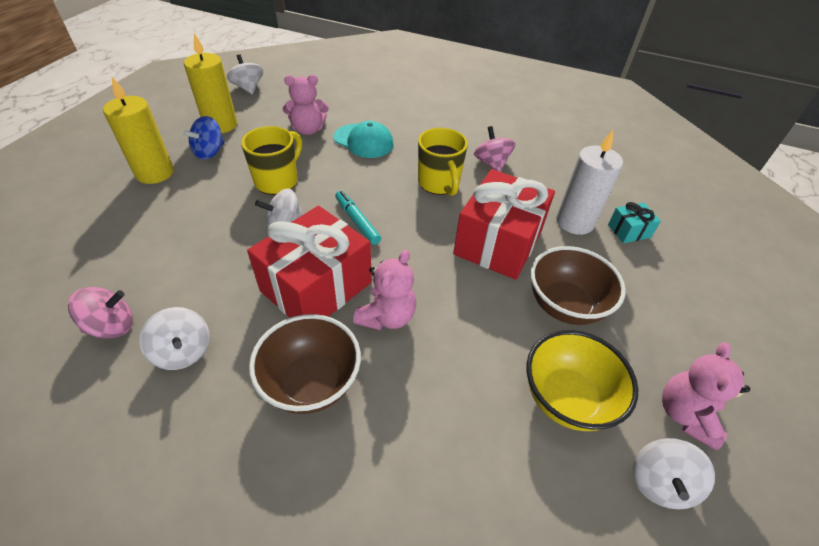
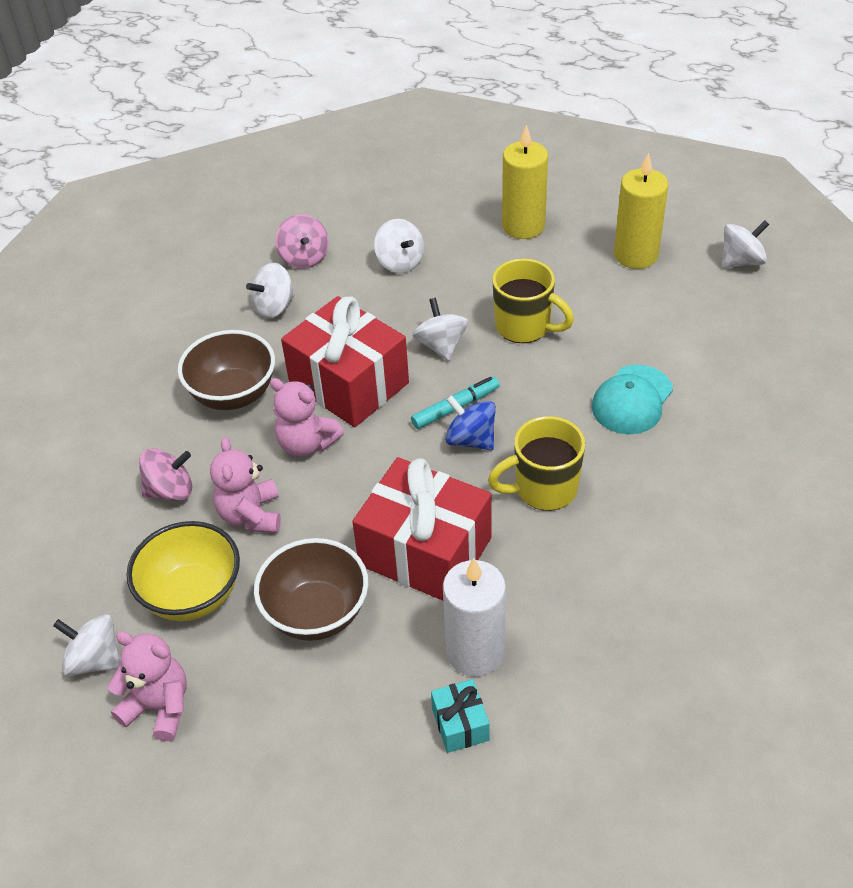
camera: 95 degrees right, 0 degrees up
(161, 249) = (400, 262): none -> white spinning top
(209, 152) = (572, 258): blue spinning top -> blue spinning top (471, 439)
(308, 129) = (646, 338): pink teddy bear -> pink teddy bear (251, 515)
(491, 163) = (606, 556): pink spinning top -> pink spinning top (170, 491)

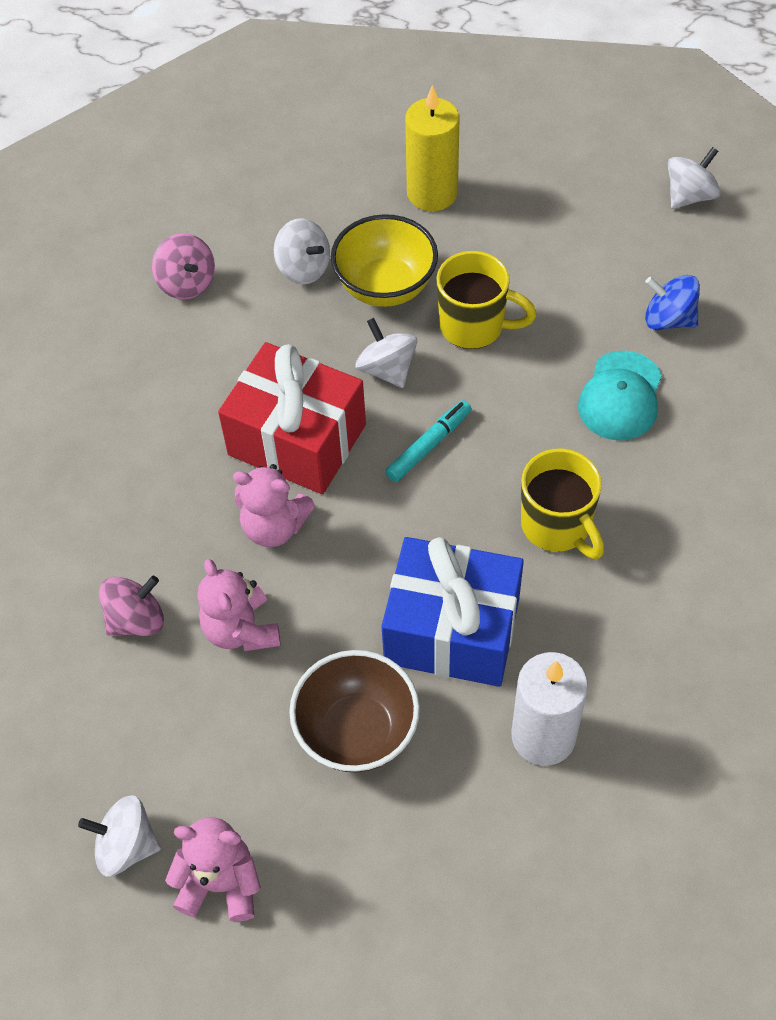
camera: 15 degrees left, 10 degrees up
(192, 595) = (209, 742): yellow bowl -> yellow bowl (385, 286)
(233, 394) = (166, 481): brown bowl -> none
(274, 307) = (174, 356): white spinning top -> none
(425, 551) = (452, 630): red gift -> blue gift
(460, 724) = (554, 822): turquoise gift -> none
(471, 439) = (458, 482): blue spinning top -> blue spinning top (668, 319)
(543, 489) = (557, 526): yellow mug -> yellow mug turned 90 degrees counterclockwise
(636, 255) = (571, 209): yellow candle -> none

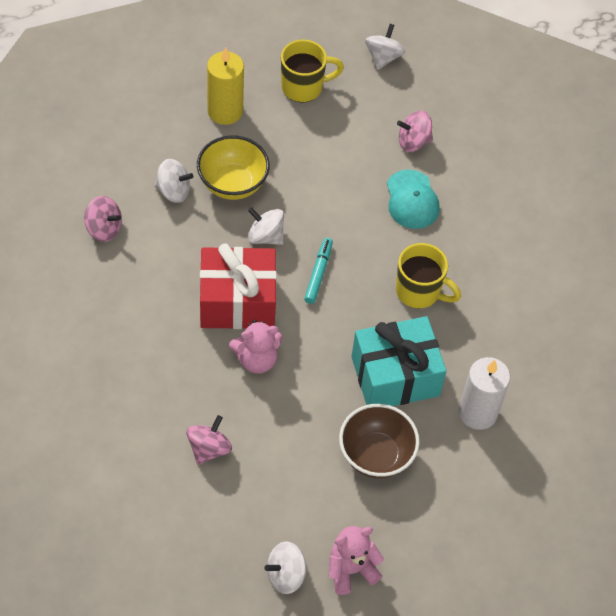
camera: 35 degrees left, 0 degrees up
(241, 630) = (275, 427): pink teddy bear -> none
(452, 630) = (395, 376): blue gift -> turquoise gift
(474, 326) = (302, 189): yellow mug -> yellow mug (303, 87)
(668, 319) = (413, 141): blue spinning top -> pink spinning top

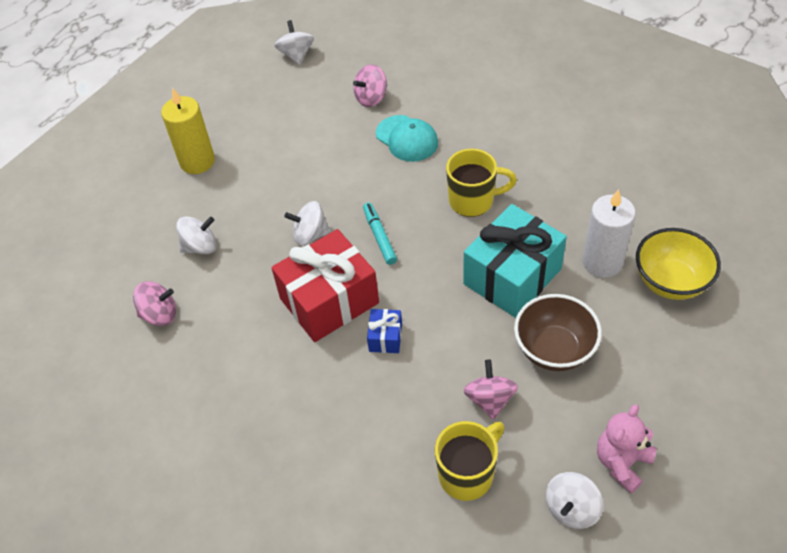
camera: 25 degrees left, 5 degrees down
(209, 448) = (407, 442): pink spinning top -> pink spinning top (490, 399)
(232, 184) = (248, 211): yellow bowl -> yellow bowl (670, 282)
(256, 359) = (385, 337): pink teddy bear -> blue gift
(303, 87) = (249, 109): yellow mug -> yellow mug (467, 474)

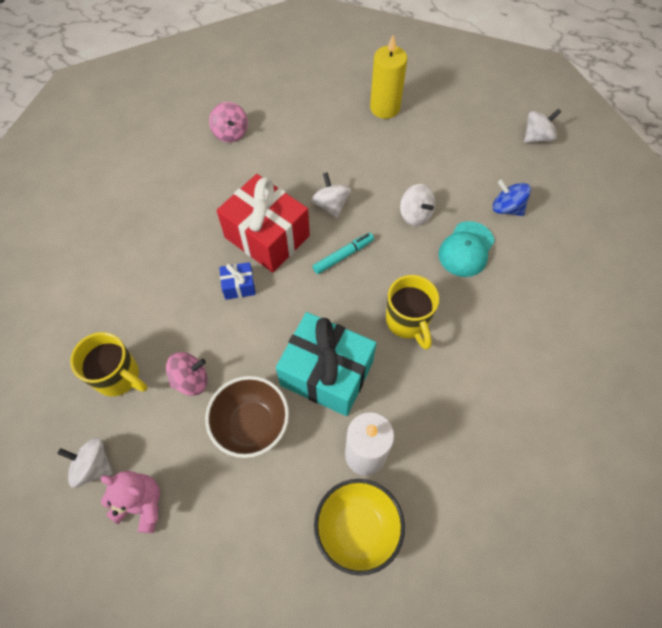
camera: 70 degrees right, 10 degrees up
(200, 247) = (299, 137): white spinning top -> white spinning top (415, 215)
(371, 98) = (506, 208): pink spinning top -> blue spinning top

